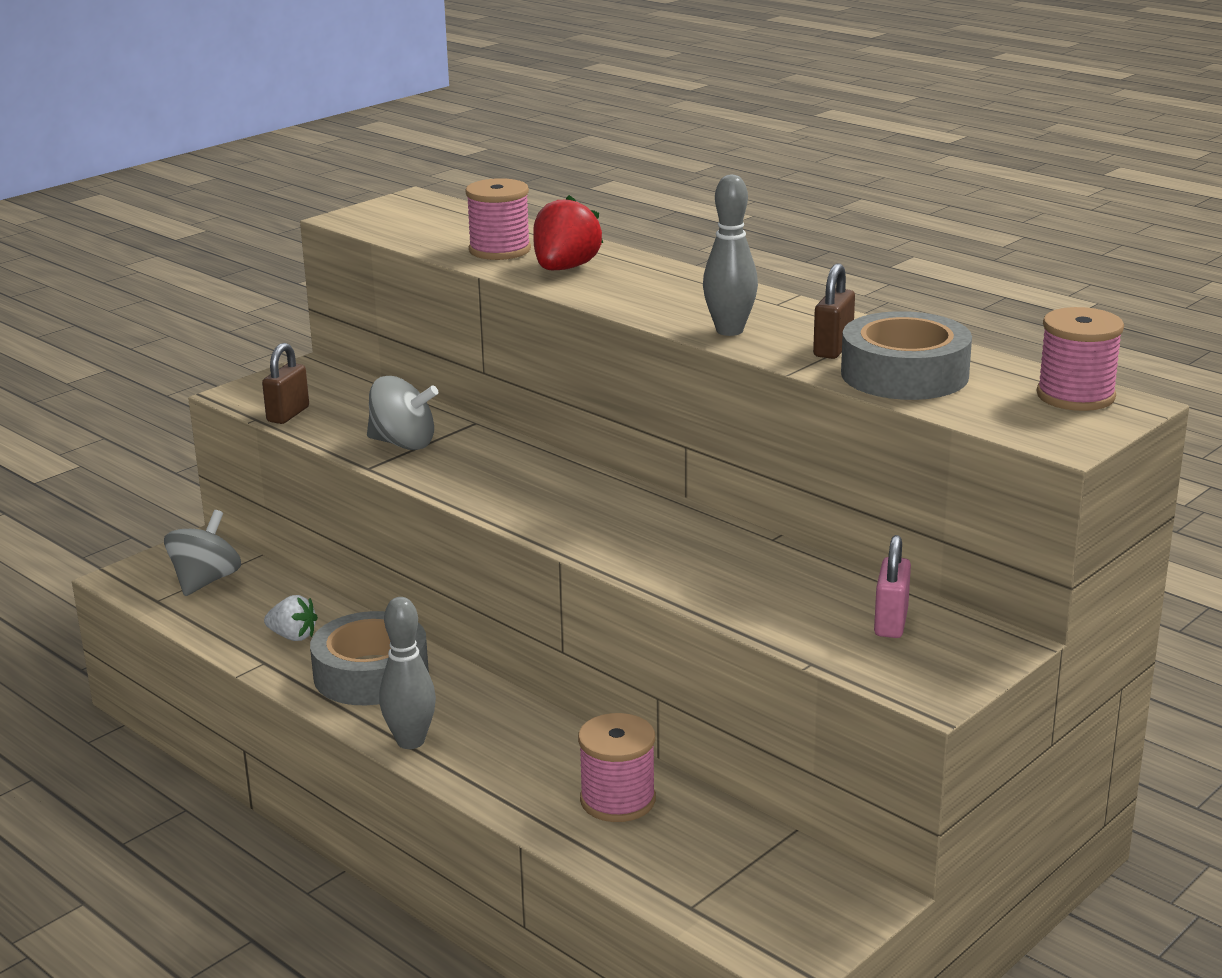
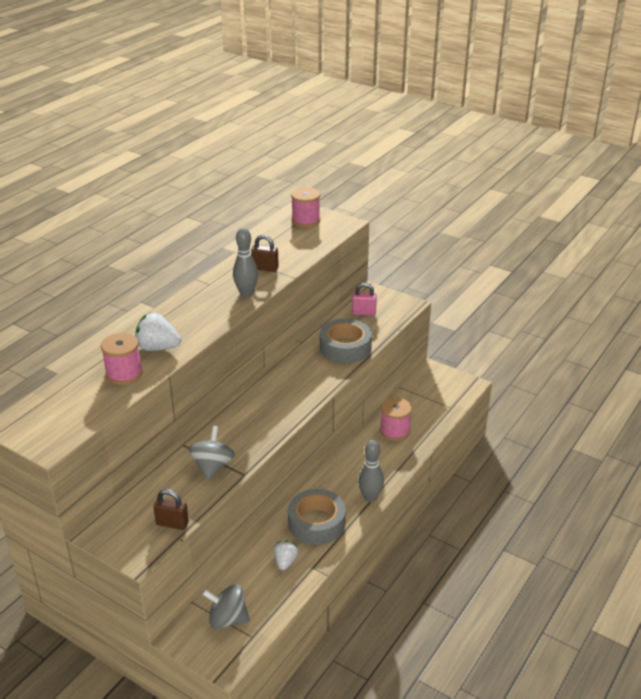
camera: 100 degrees left, 10 degrees up
(565, 268) = (158, 348): red strawberry -> white strawberry
(904, 374) = (291, 252): grey tape -> grey tape (345, 347)

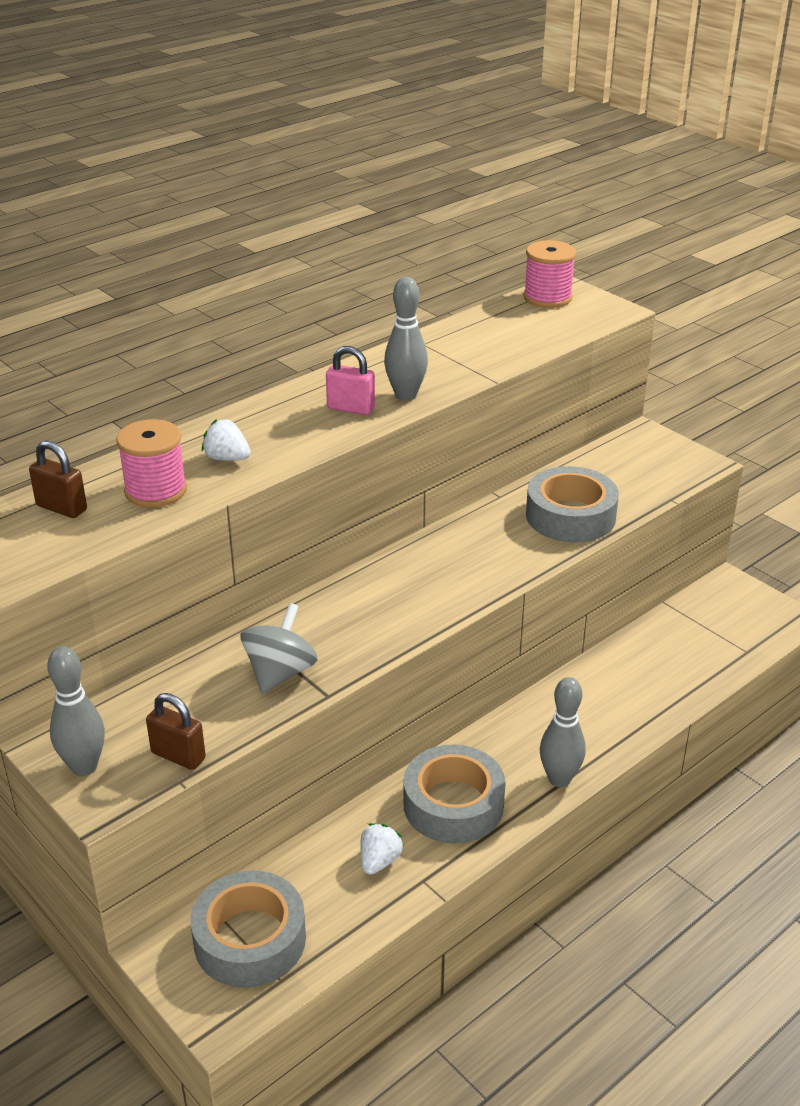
camera: 15 degrees right, 0 degrees up
(120, 540) = (84, 767): none -> grey bowling pin
(158, 348) = (227, 458): white strawberry -> white strawberry, size x0.64
(227, 619) = (250, 939): grey spinning top -> grey tape
(265, 268) = (452, 361): brown padlock -> brown padlock (61, 508)
(364, 313) = (620, 465): pink padlock -> pink padlock (351, 408)
(395, 431) = (635, 674): pink spool -> none

